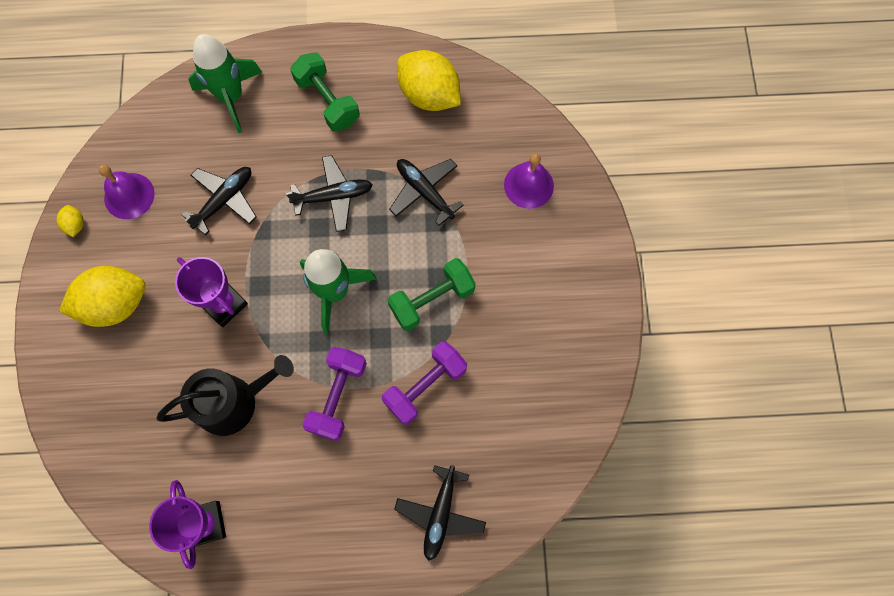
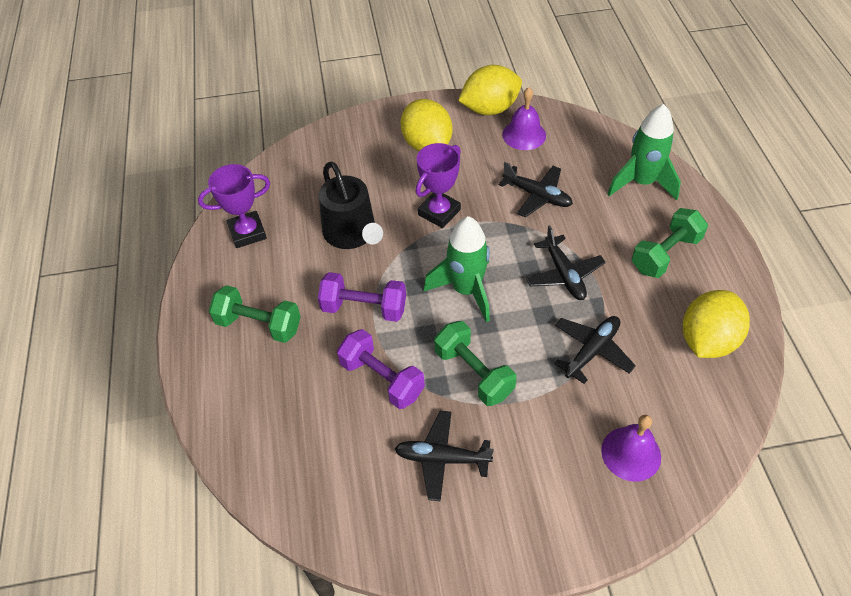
camera: 85 degrees right, 20 degrees down
(75, 225) = (489, 109): yellow lemon -> yellow lemon, size x2.34
(339, 510) = (259, 325): none -> green dumbbell
(440, 514) = (255, 408): black plane -> black plane (442, 458)

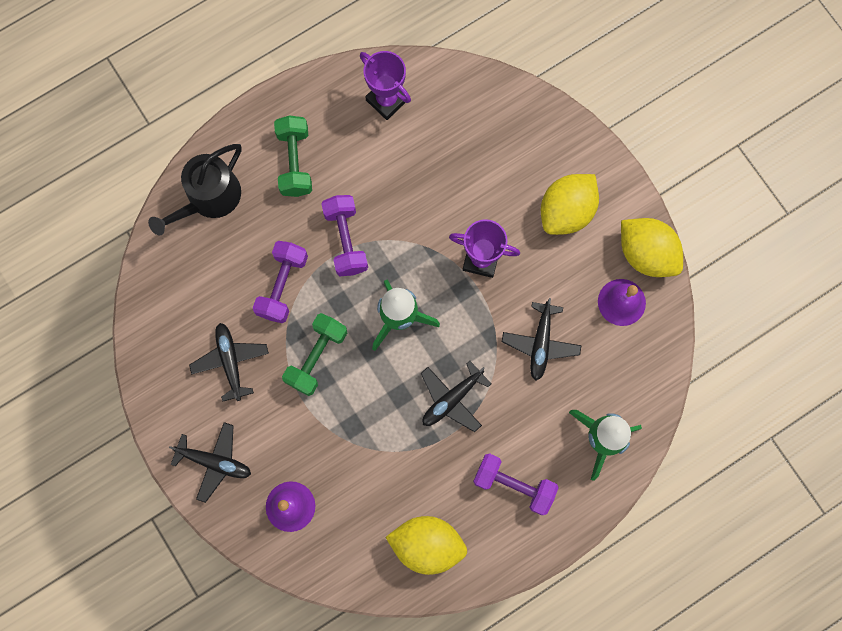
camera: 65 degrees right, 25 degrees up
(352, 233) = (423, 192): black watering can -> black watering can (209, 198)
(592, 351) = (377, 448): black plane -> black plane (215, 462)
(665, 254) = (513, 485): green dumbbell -> purple dumbbell

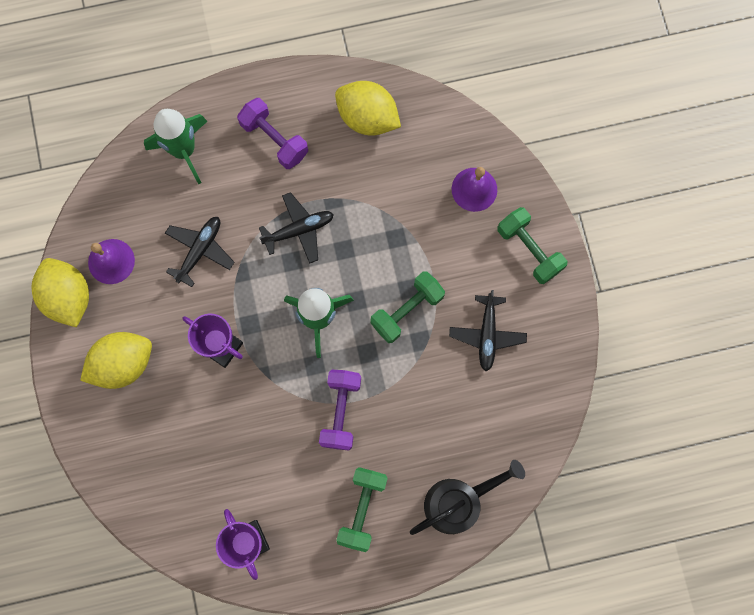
camera: 160 degrees left, 0 degrees up
(215, 462) = (529, 250): black plane -> green dumbbell
(283, 286) = (415, 388): purple dumbbell -> none

